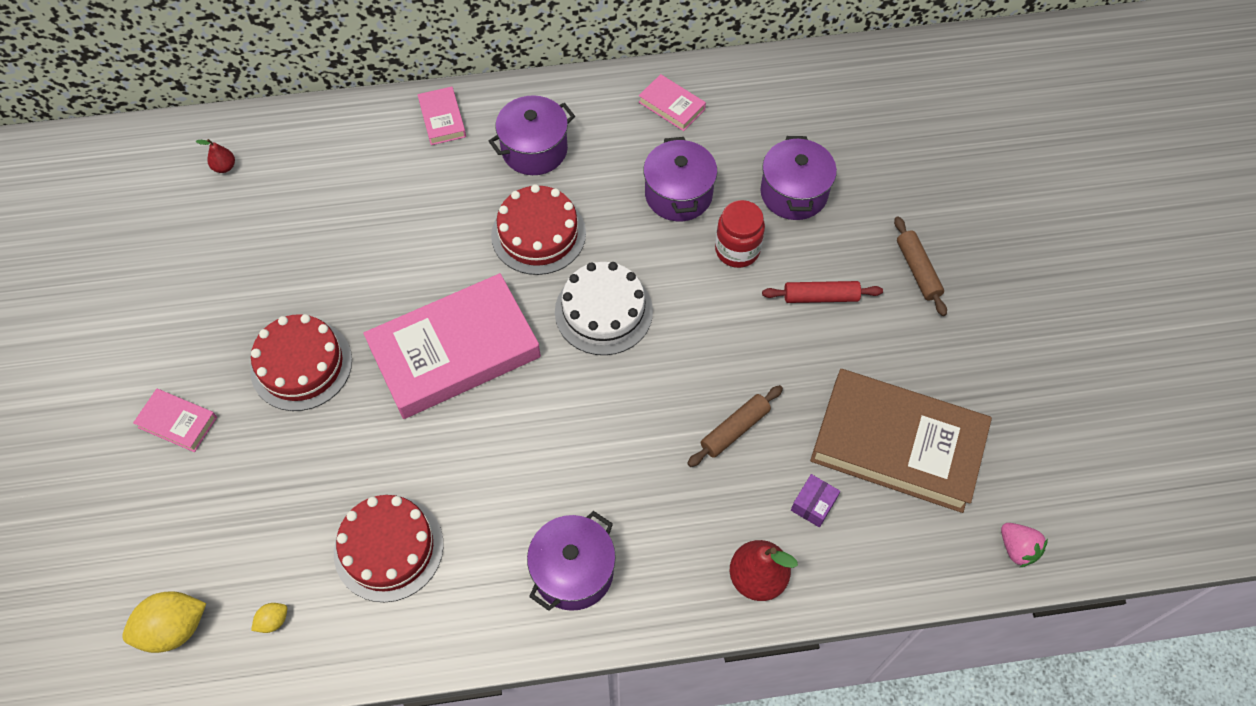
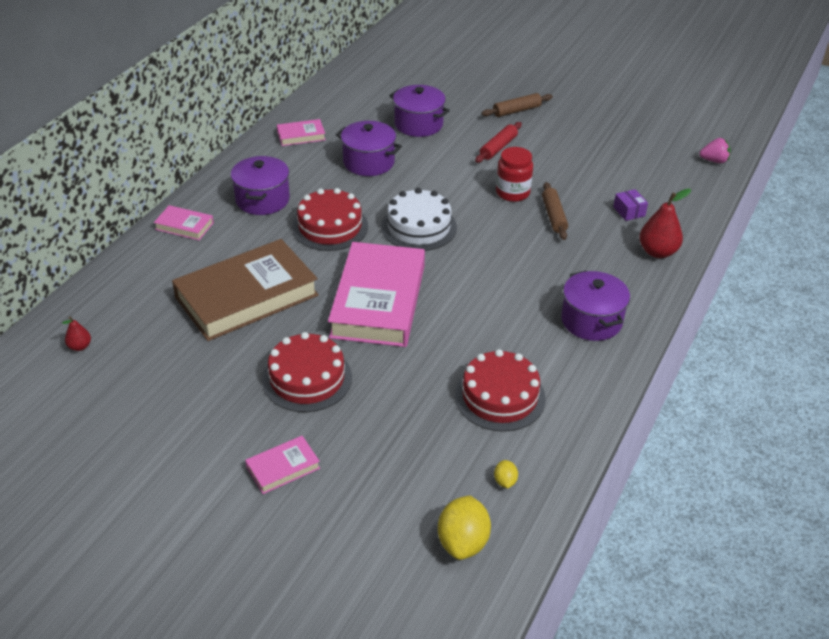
camera: 55 degrees left, 20 degrees down
(737, 250) = (433, 160): red jar -> red jar (512, 193)
(897, 444) = (618, 167): brown book -> brown book (246, 296)
(917, 270) = (516, 111): brown rolling pin -> brown rolling pin turned 45 degrees counterclockwise

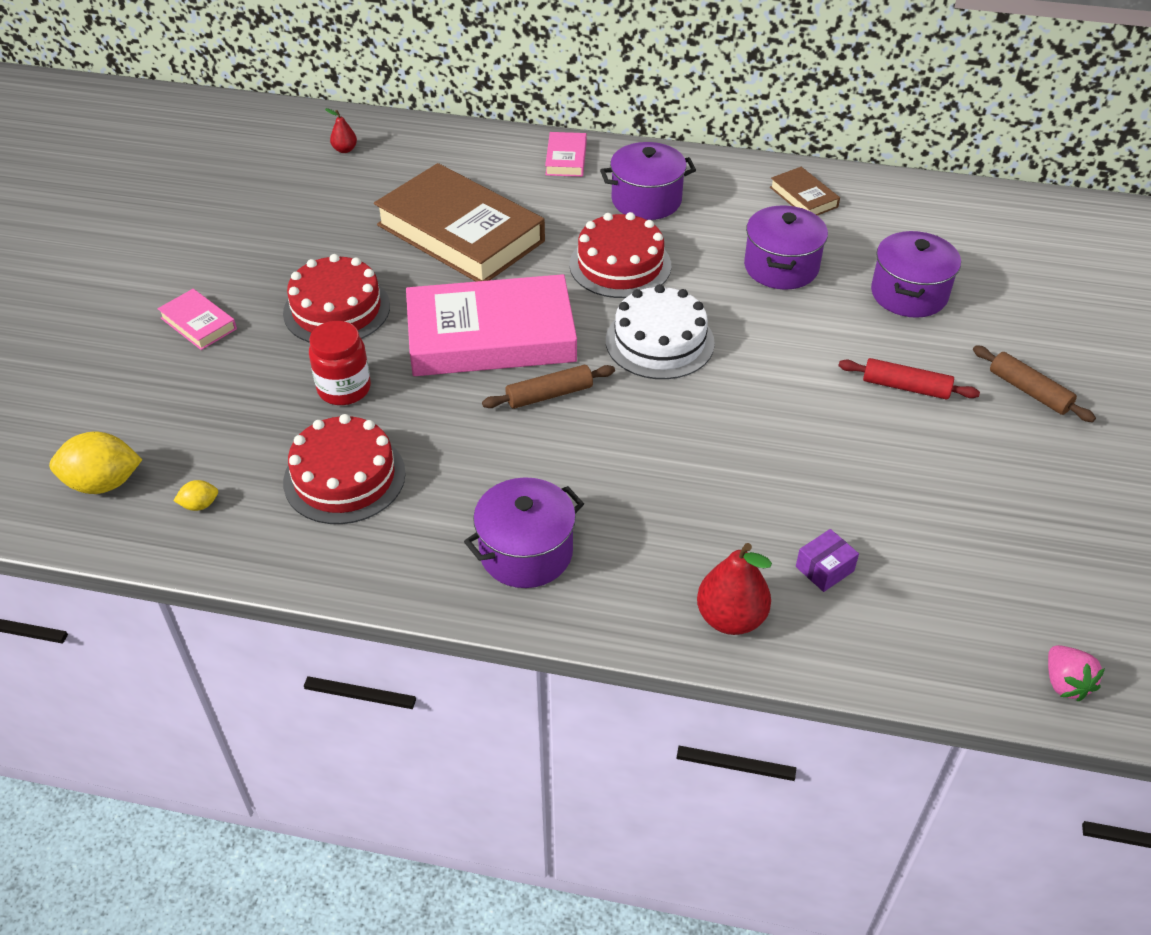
camera: 75 degrees right, 5 degrees up
(301, 136) = (803, 197): pink book -> brown book
(512, 193) = (794, 421): red jar -> red jar (344, 389)
(553, 216) = (760, 476): brown rolling pin -> brown rolling pin (549, 394)

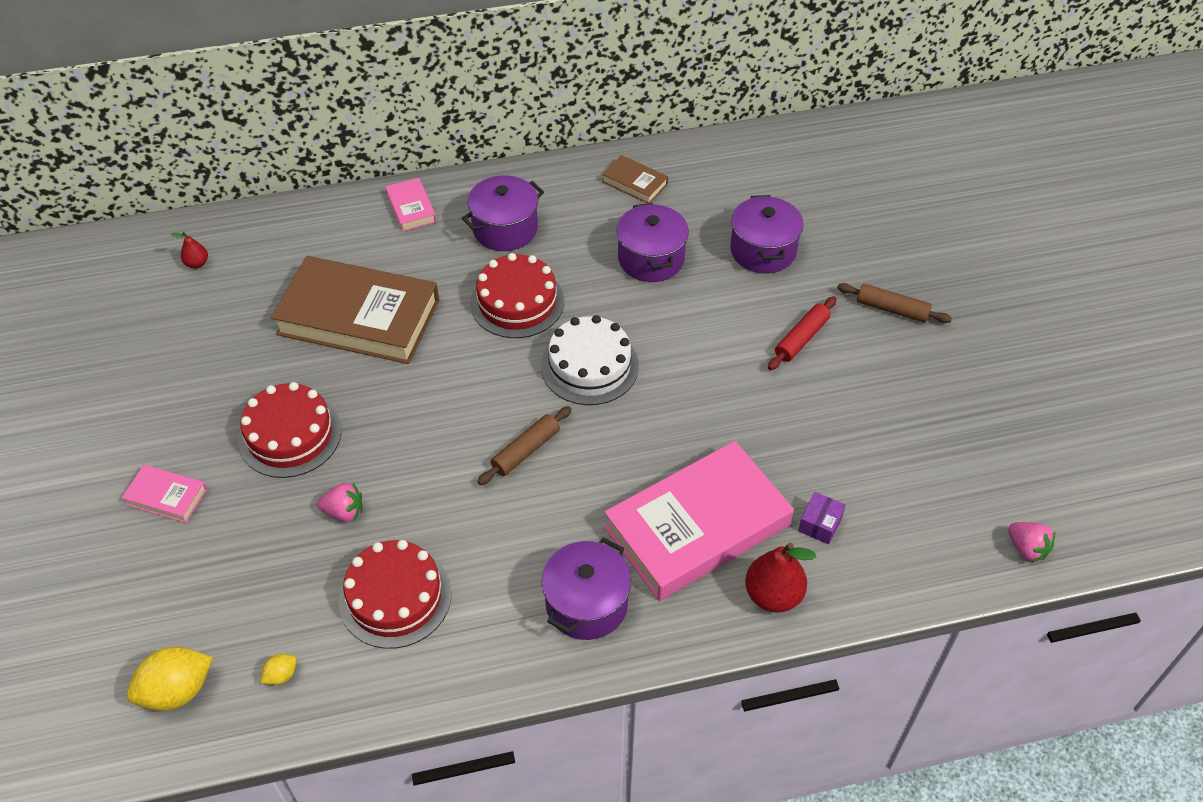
camera: 25 degrees left, 5 degrees up
(344, 389) = (344, 512): red jar -> pink strawberry
(491, 336) = (444, 412): pink book -> pink book (697, 526)
(905, 387) = (801, 339): red rolling pin -> red rolling pin turned 45 degrees counterclockwise

